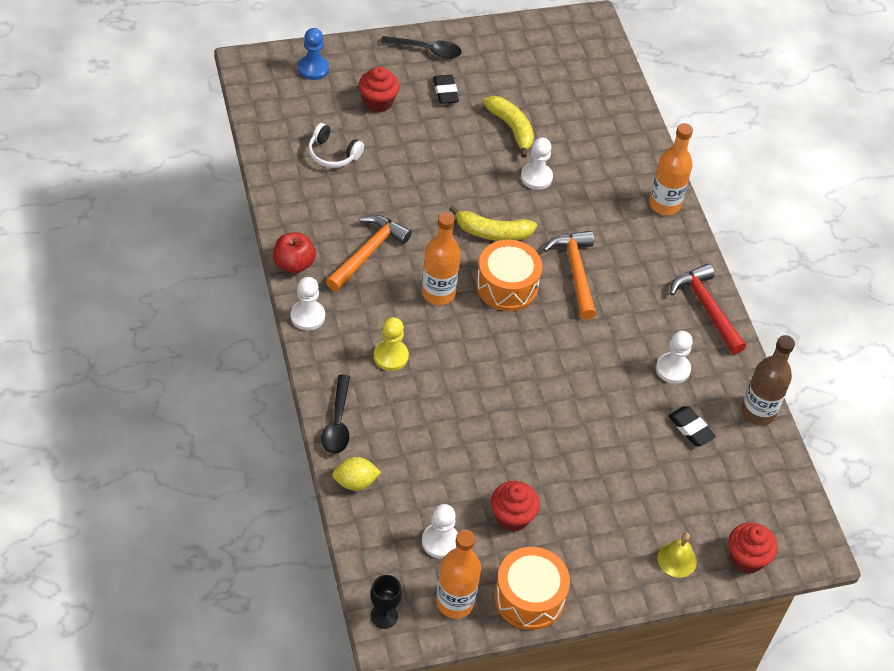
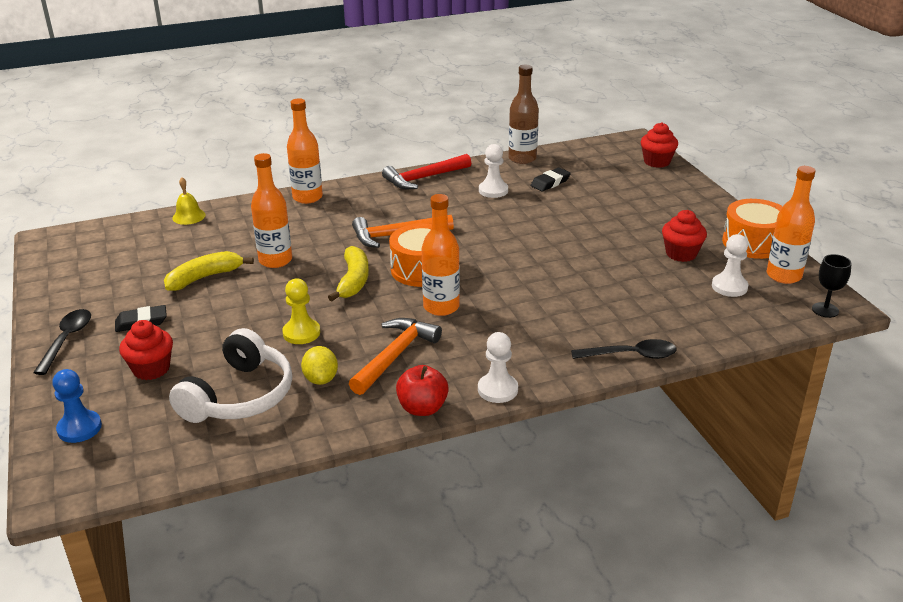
camera: 90 degrees left, 20 degrees down
(333, 154) = (240, 396): white headphones -> white headphones, size x1.71
(355, 482) = (695, 338): yellow lemon -> yellow lemon (321, 379)
(368, 253) = (395, 356): orange hammer -> orange hammer turned 90 degrees clockwise
(391, 356) = (533, 329): yellow pawn -> yellow pawn (301, 333)
(536, 177) = (275, 260): white pawn -> orange bottle
(677, 559) = (675, 186): yellow bell -> yellow bell (189, 216)

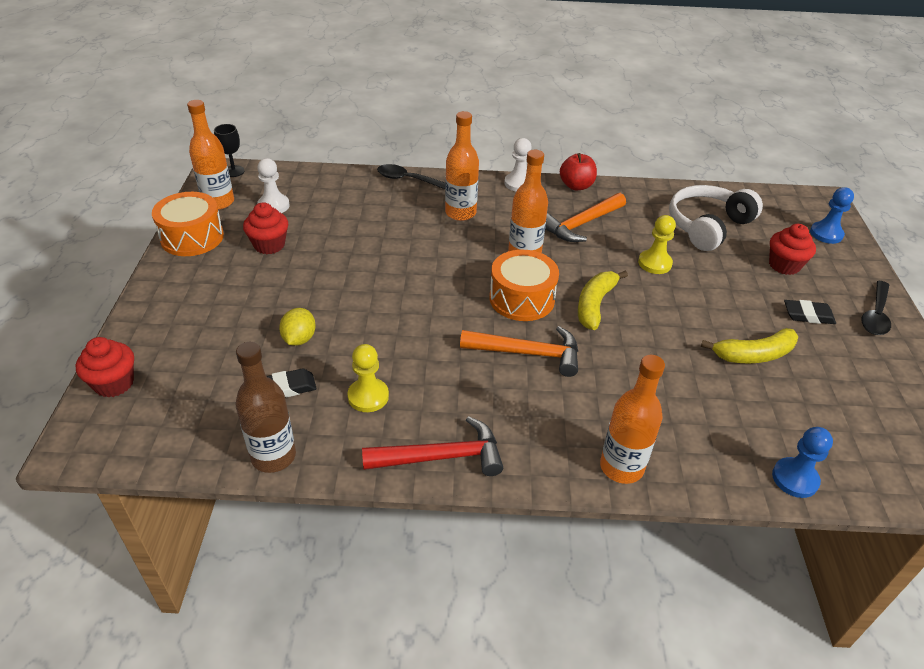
camera: 160 degrees left, 10 degrees up
(189, 216) = (795, 479): yellow bell -> blue pawn
(275, 260) = (674, 357): orange bottle -> orange bottle (460, 213)
(321, 379) = (644, 222): yellow lemon -> yellow lemon (299, 339)
(493, 190) = (368, 396): white pawn -> yellow pawn

